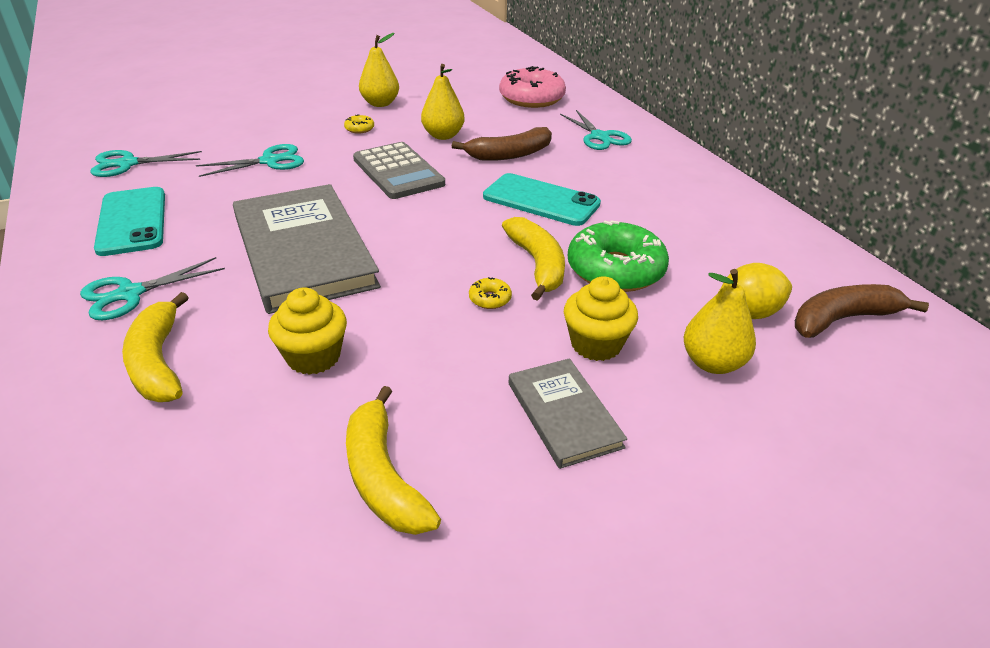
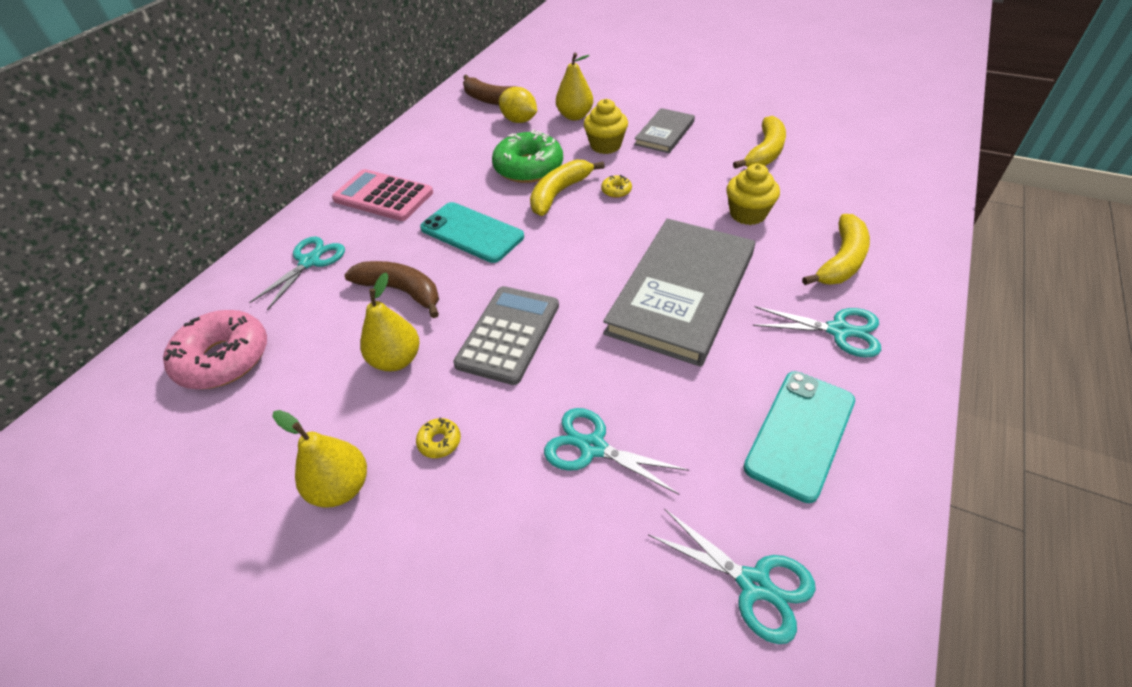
camera: 125 degrees left, 10 degrees up
(541, 200) = (472, 232): turquoise phone -> turquoise phone turned 45 degrees counterclockwise
(662, 183) = (383, 196): none -> pink calculator

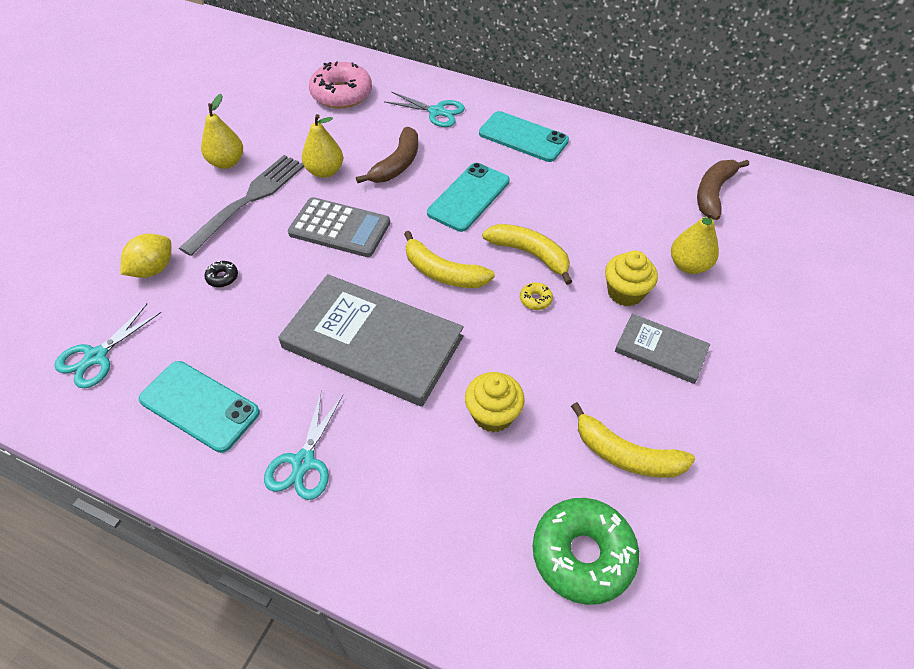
camera: 85 degrees right, 5 degrees up
(383, 196) = (523, 137): pink calculator -> turquoise phone
(439, 442) = (248, 200): yellow donut -> grey fork
(519, 120) = (670, 218): yellow lemon -> yellow lemon (153, 269)
(528, 167) = (575, 229): green donut -> green donut (582, 554)
(592, 447) = (222, 277): turquoise scissors -> black donut
(841, 260) = (405, 491): yellow banana -> yellow banana (443, 272)

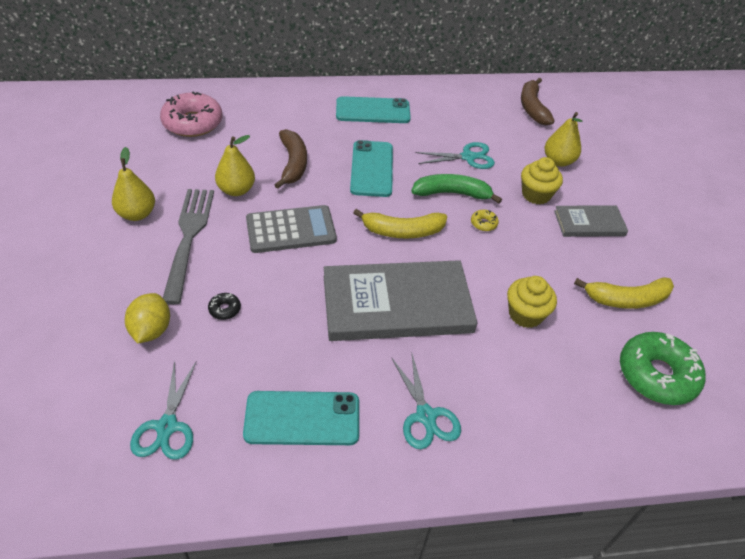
camera: 35 degrees left, 5 degrees down
(436, 112) = (288, 112): turquoise scissors -> turquoise scissors (468, 157)
(530, 254) = (452, 193): yellow banana -> green banana

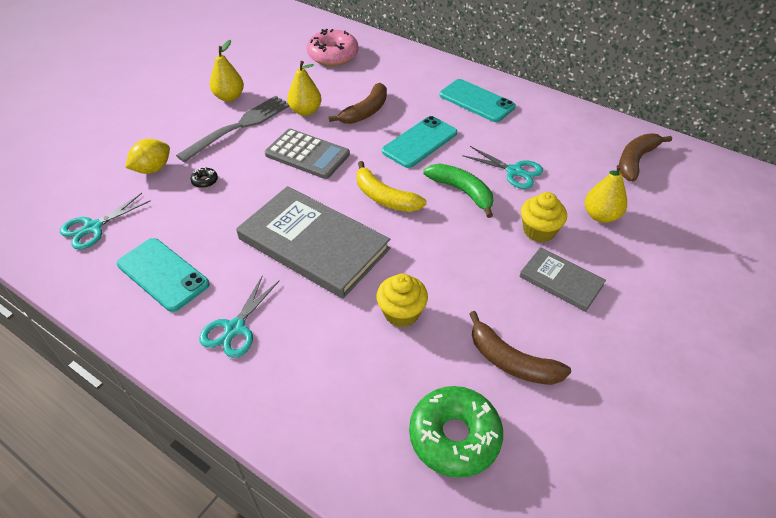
camera: 45 degrees right, 0 degrees up
(483, 223) = (459, 227): yellow donut -> none
(626, 299) = (511, 361): yellow banana -> brown banana

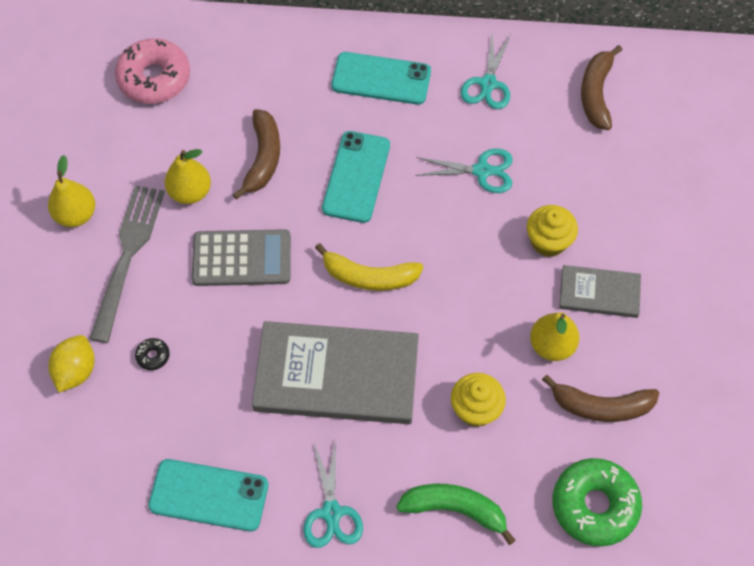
camera: 30 degrees left, 15 degrees up
(93, 228) = (79, 483): turquoise scissors -> turquoise scissors (488, 84)
(462, 191) = (444, 227): green banana -> green banana (455, 509)
(601, 216) = (597, 190): yellow pear -> yellow pear (551, 345)

